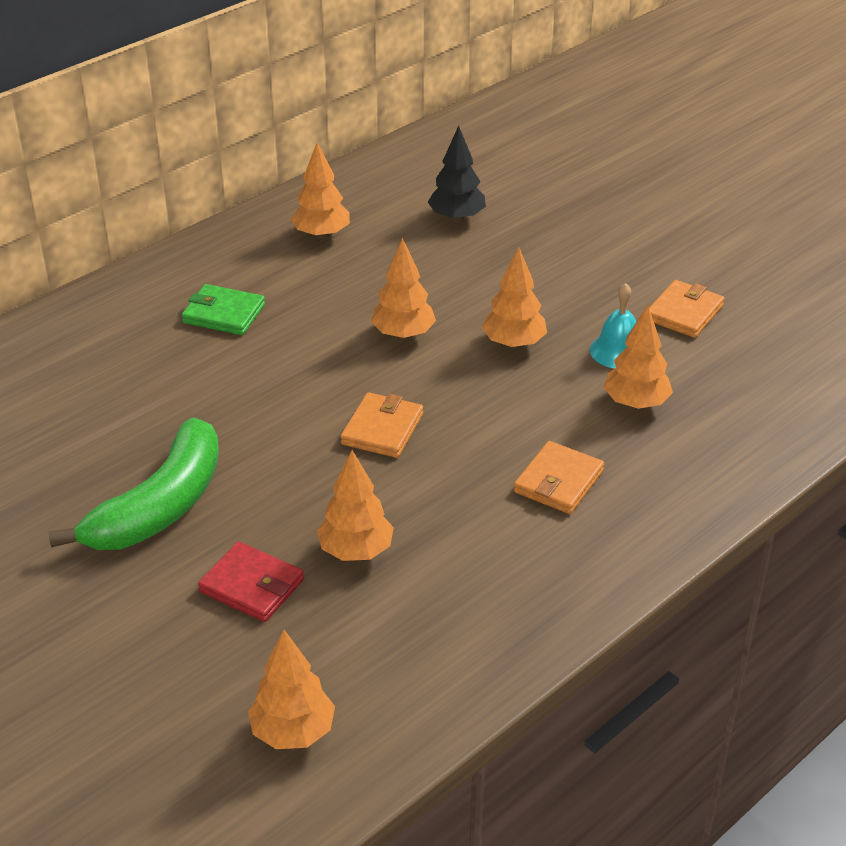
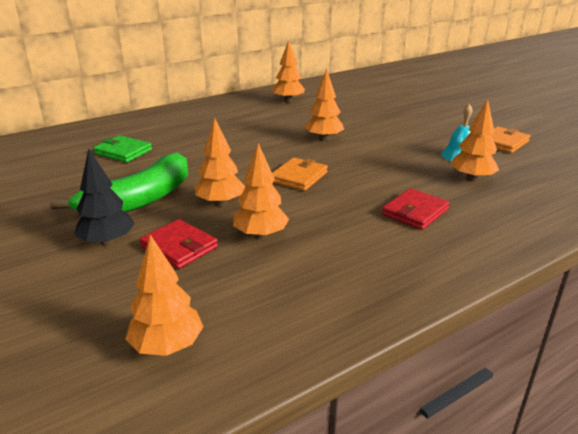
camera: 10 degrees right, 10 degrees down
(224, 314) = (221, 124): green wallet -> green wallet (123, 152)
(457, 218) = (366, 100): black tree -> black tree (107, 242)
(514, 343) = (392, 147): orange tree -> orange tree (220, 203)
(558, 481) = (415, 212): orange wallet -> red wallet

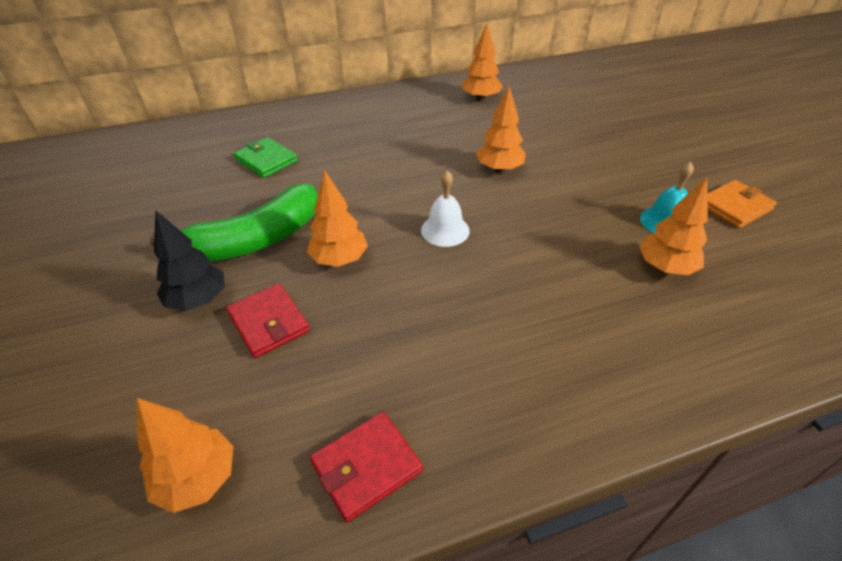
camera: 15 degrees right, 15 degrees up
(261, 235) = (364, 321): orange tree -> none
(299, 177) = (445, 230): orange wallet -> white bell
(415, 212) = (566, 315): red wallet -> red wallet (366, 467)

